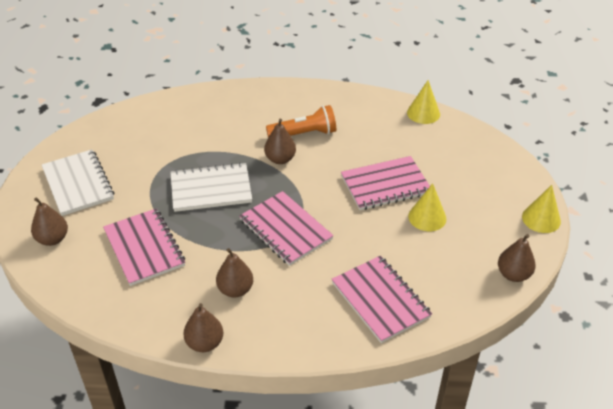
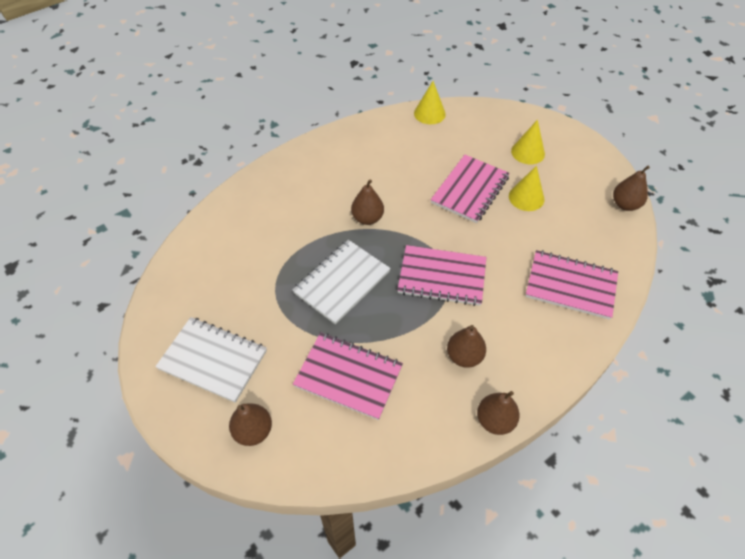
camera: 40 degrees left, 10 degrees up
(304, 134) = (361, 184): orange flashlight -> none
(541, 219) = (595, 151): yellow cone -> yellow cone (528, 152)

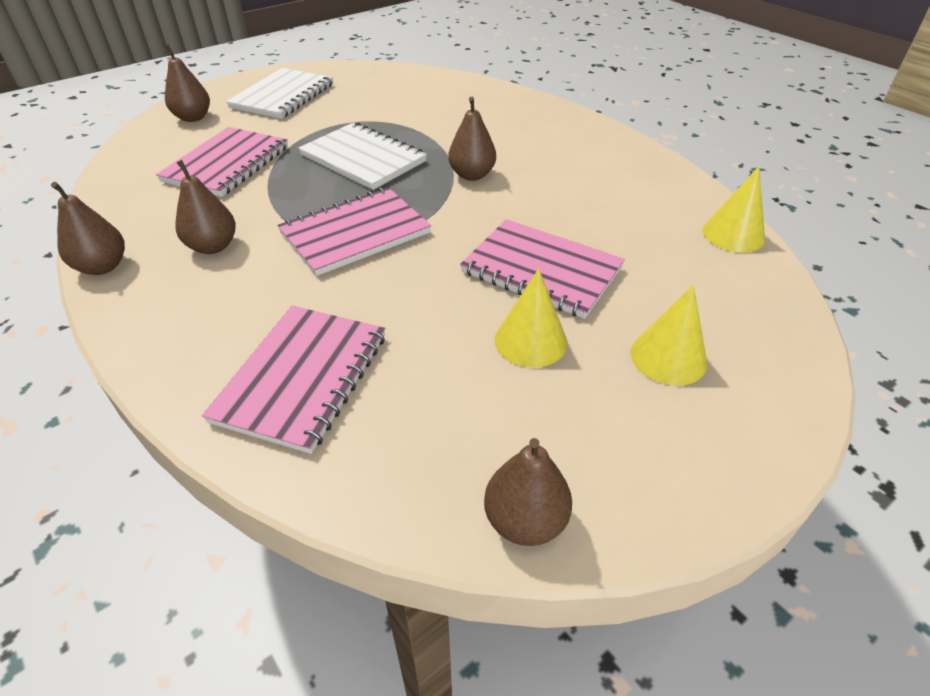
camera: 90 degrees right, 10 degrees down
(442, 277) = (355, 233): pink notebook -> pink notebook turned 45 degrees clockwise

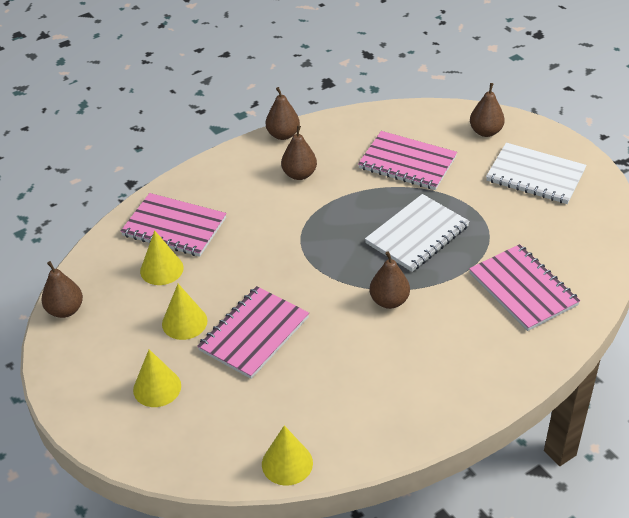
camera: 95 degrees right, 0 degrees up
(355, 233) = (308, 237): pink notebook -> pink notebook (523, 289)
(411, 382) = (161, 269): none -> yellow cone

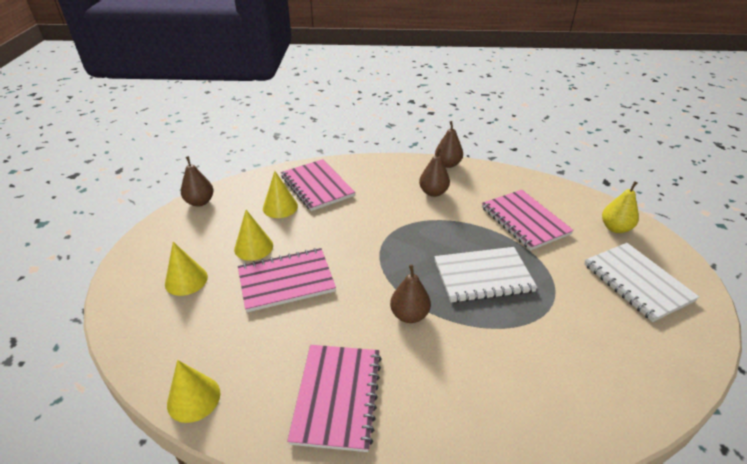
camera: 35 degrees right, 5 degrees down
(485, 132) = (615, 228): brown pear -> yellow pear
(523, 289) = (542, 375): pink notebook -> pink notebook (337, 397)

